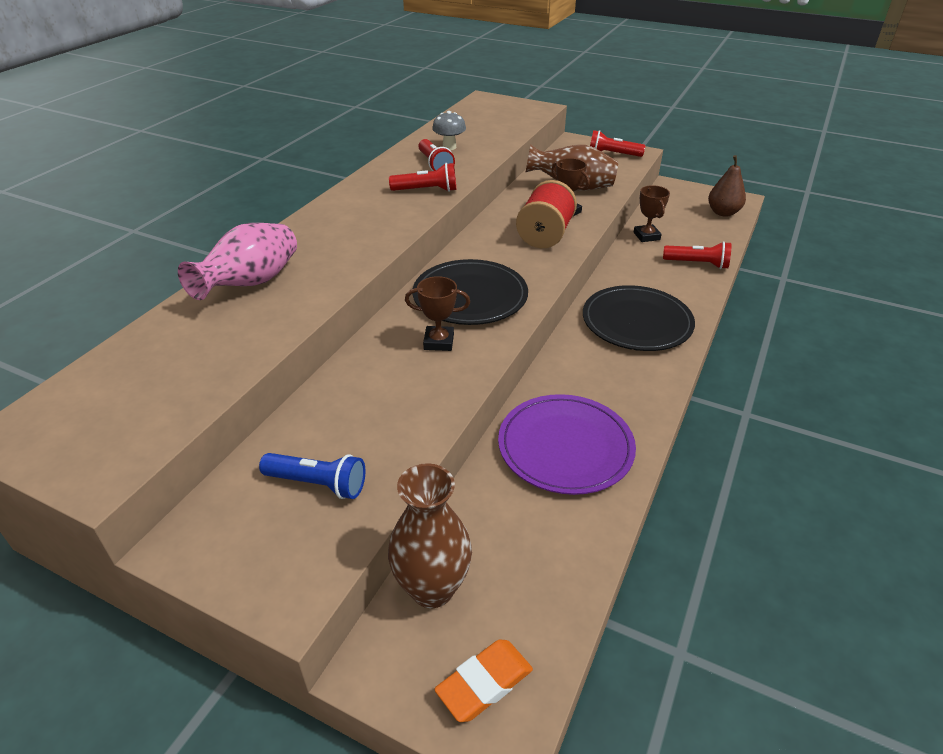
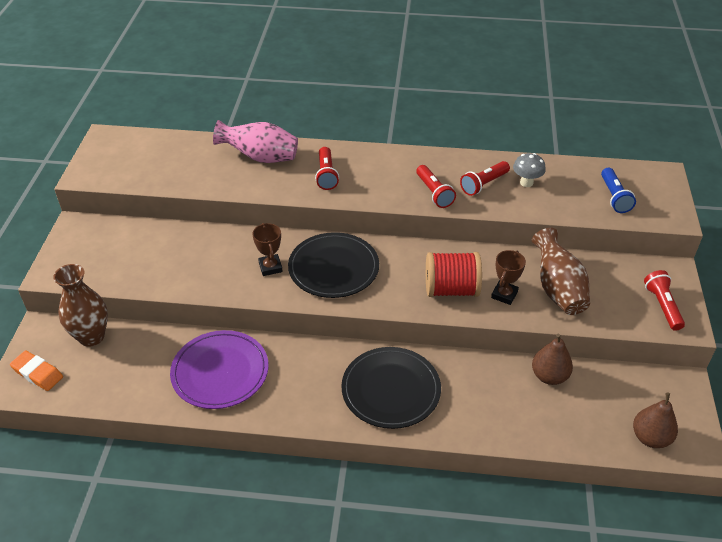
camera: 70 degrees right, 5 degrees up
(317, 484) = (125, 257): blue flashlight -> blue flashlight (614, 197)
(646, 236) = (549, 376): brown trophy -> brown pear
(697, 264) = (517, 424): red flashlight -> red flashlight (326, 175)

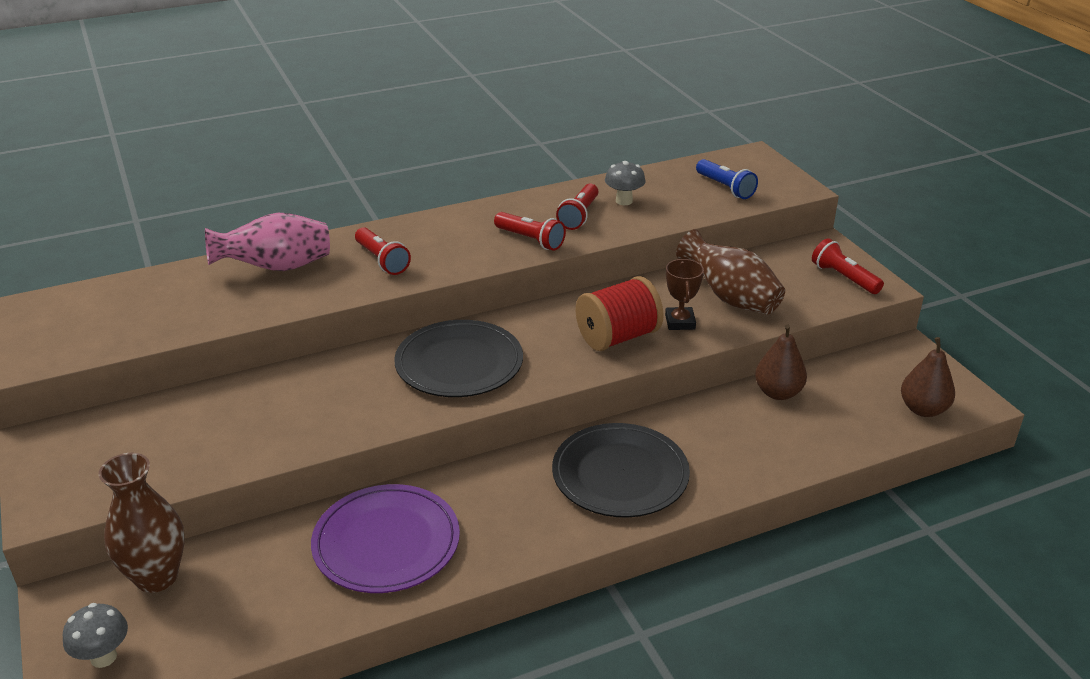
camera: 30 degrees left, 10 degrees down
(38, 373) = (103, 657): orange eraser -> grey mushroom
(270, 267) = (376, 390): brown trophy -> none

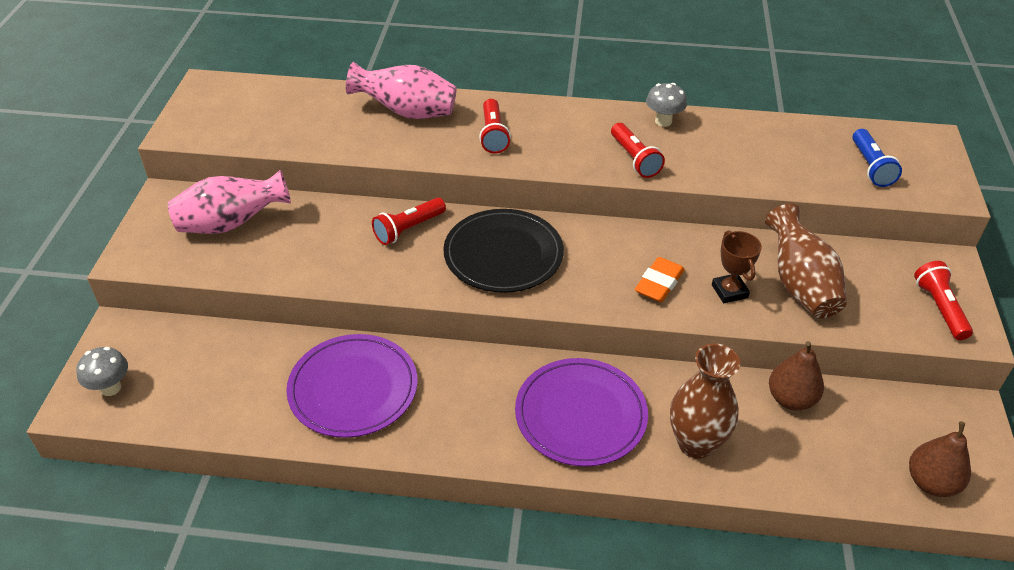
camera: 30 degrees right, 10 degrees up
(144, 436) = (231, 224): none -> pink vase
(157, 577) = (183, 341): brown vase -> brown vase (695, 443)
(579, 216) = (699, 149): red flashlight -> red flashlight (408, 229)
(617, 337) = (659, 283): red spool -> orange eraser
(620, 474) = (580, 415): black plate -> purple plate
(624, 201) = (754, 147): grey mushroom -> grey mushroom (663, 121)
(680, 322) = (729, 291): brown trophy -> brown trophy turned 45 degrees counterclockwise

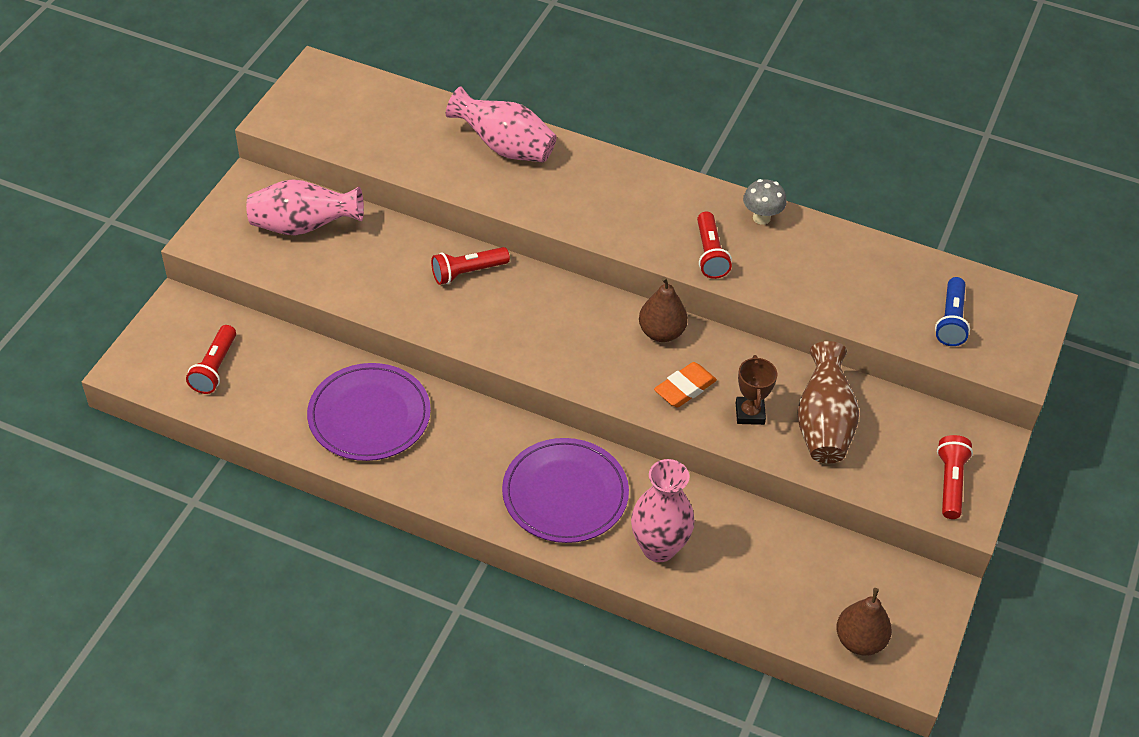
camera: 15 degrees right, 5 degrees up
(110, 388) = (159, 360): grey mushroom -> none
(493, 135) = (580, 193): red flashlight -> red flashlight (214, 368)
(503, 254) = (548, 321): black plate -> none
(695, 443) = (658, 547): brown vase -> pink vase
(790, 399) = (770, 532): brown pear -> brown pear (661, 332)

